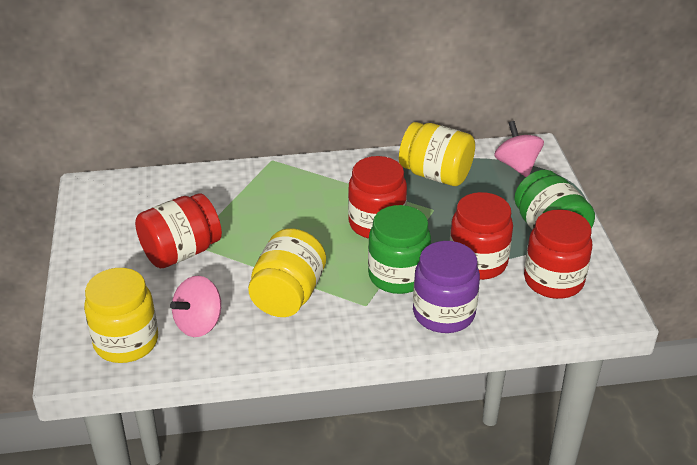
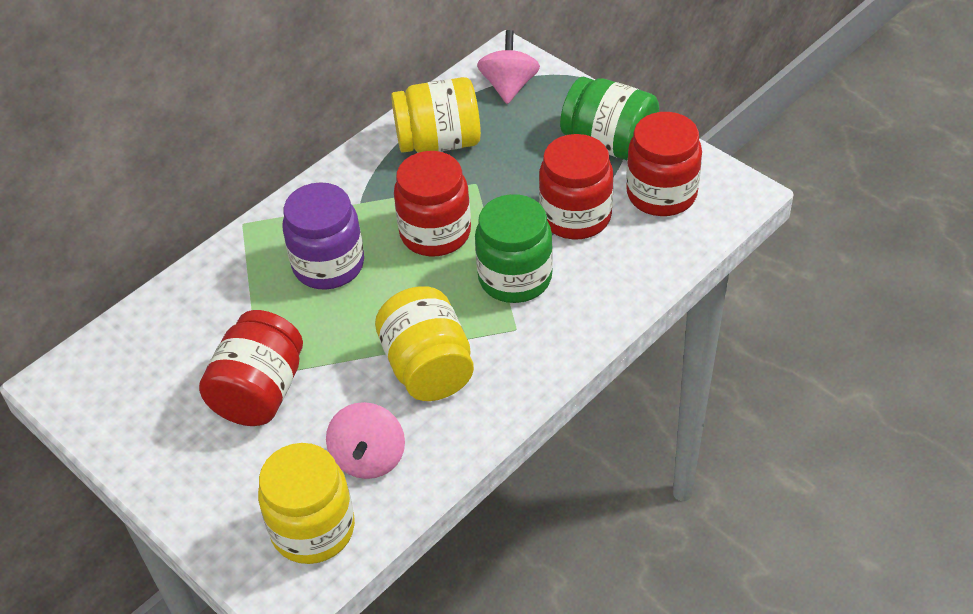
camera: 35 degrees left, 10 degrees up
(443, 313) = (597, 291): purple jar -> purple jar (328, 265)
(517, 166) = (509, 86): pink spinning top -> pink spinning top turned 60 degrees clockwise

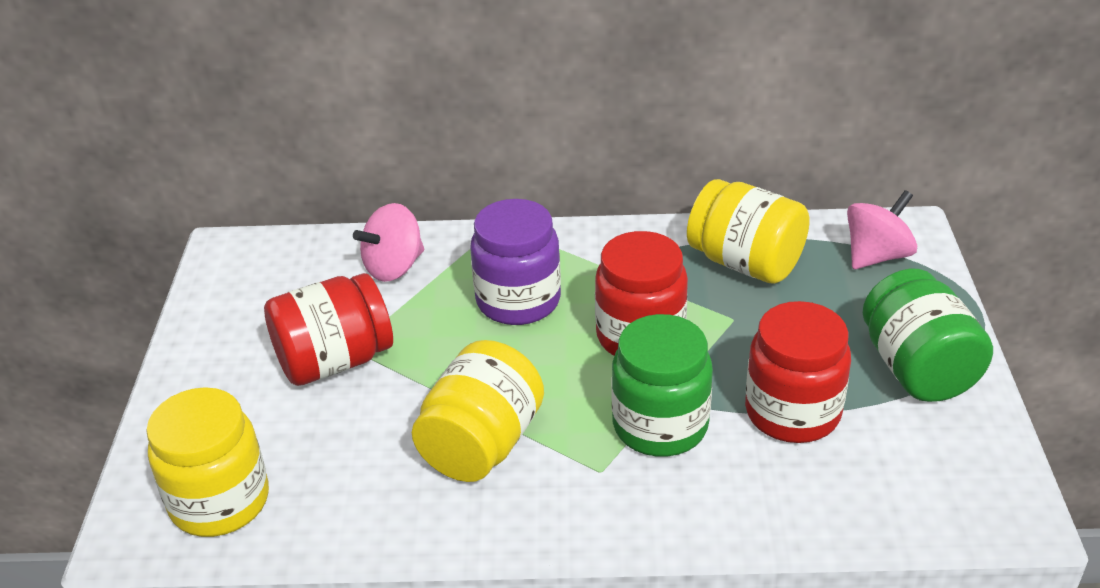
camera: 45 degrees right, 10 degrees down
(369, 458) = (336, 480): pink spinning top -> pink spinning top (394, 267)
(661, 194) = (914, 454): red jar -> none

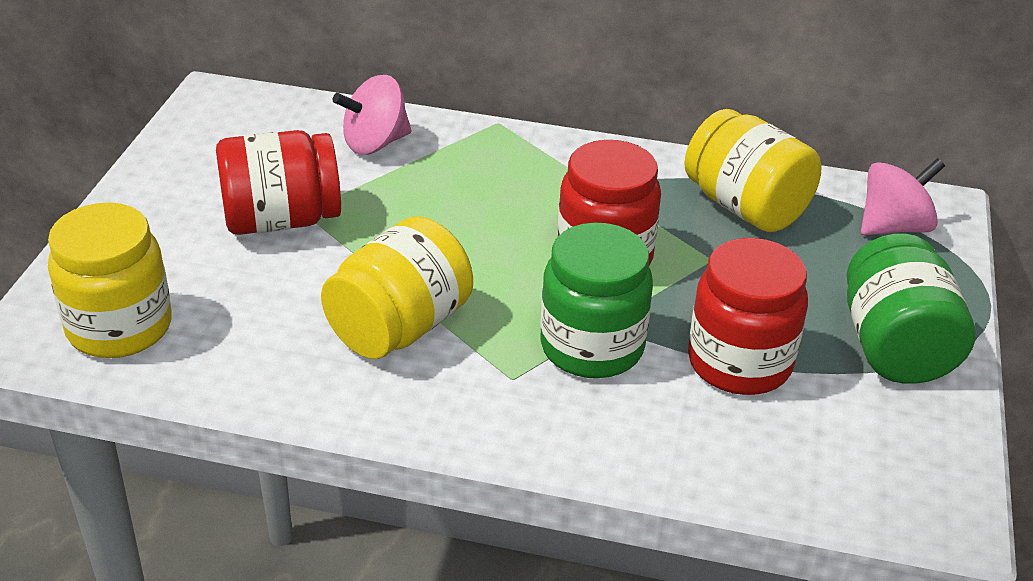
camera: 10 degrees right, 0 degrees up
(518, 301) = (490, 199): purple jar -> none

